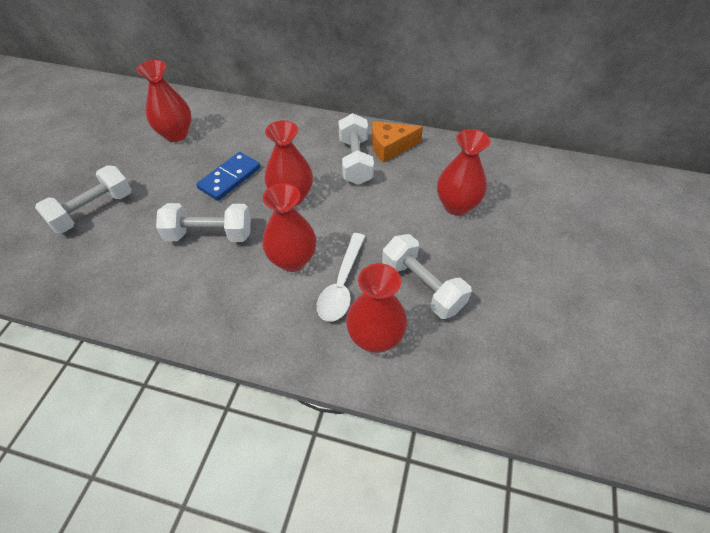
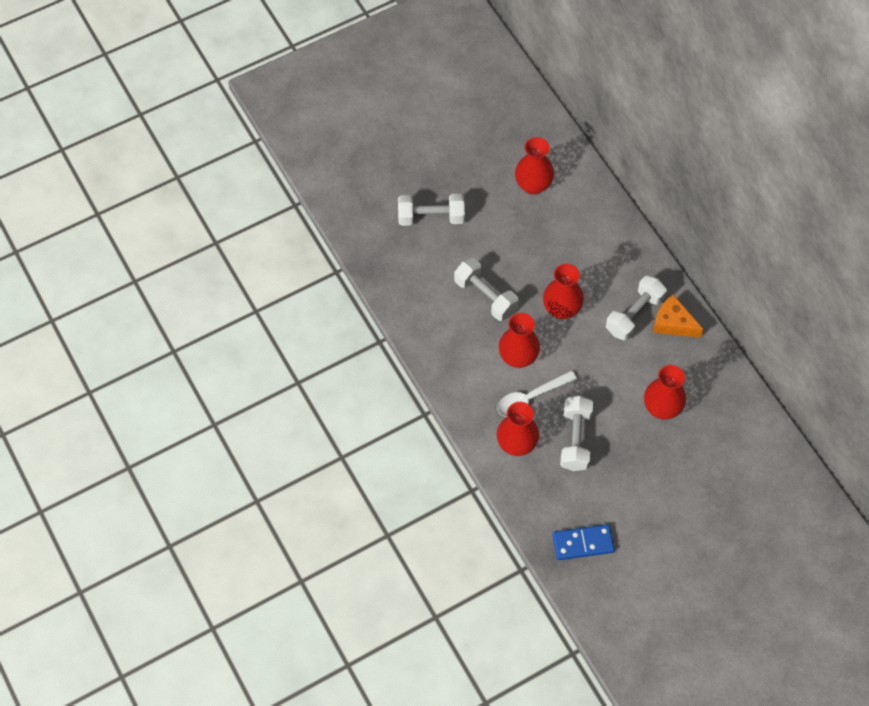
camera: 45 degrees right, 10 degrees up
(230, 178) = (536, 259): blue domino -> blue domino (583, 543)

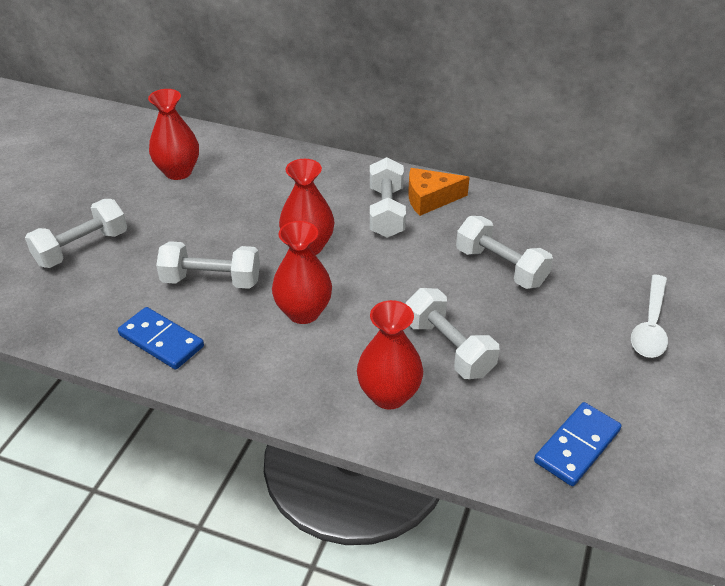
camera: 40 degrees left, 20 degrees down
(428, 322) = (161, 341): none -> blue domino
(530, 398) = (357, 341): white spoon -> white spoon (650, 326)
(662, 408) = (500, 267): red vase -> white dumbbell

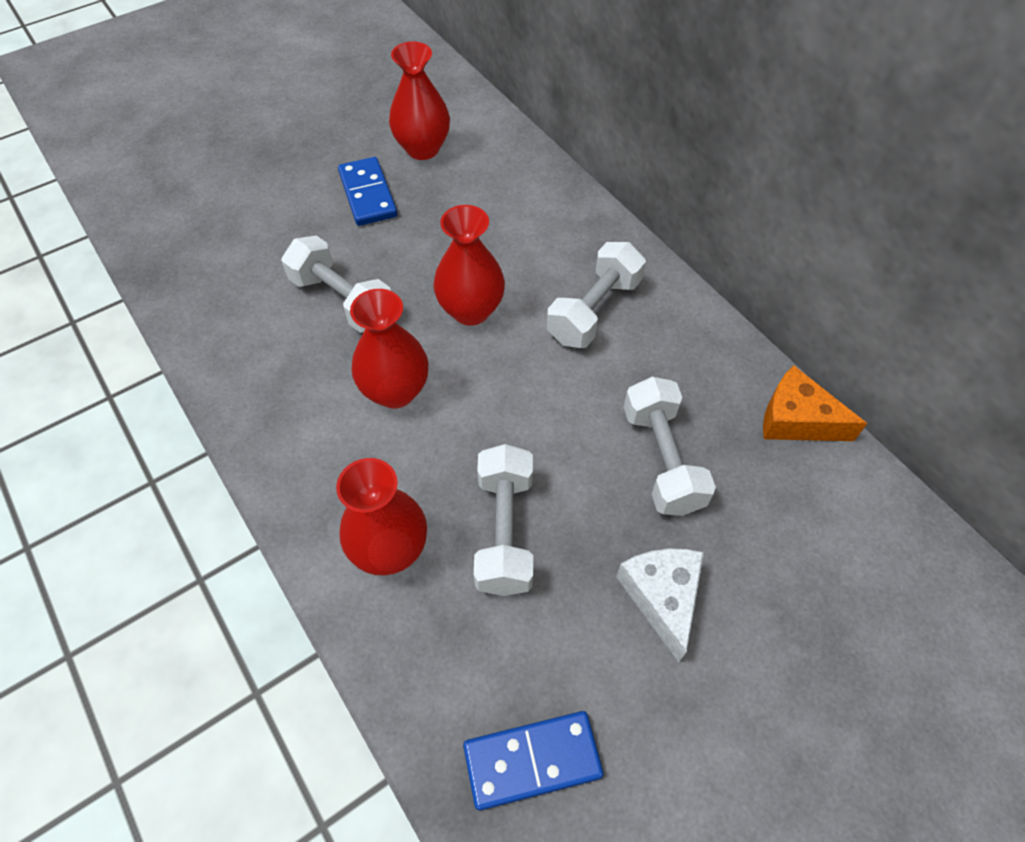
camera: 35 degrees right, 15 degrees up
(82, 248) = (262, 197): white dumbbell -> none
(161, 341) = (239, 345): blue domino -> blue domino (367, 194)
(430, 199) = (660, 318): orange cheese -> orange cheese (797, 419)
(566, 331) = (662, 597): none -> white cheese
(650, 326) = (780, 659): white spoon -> none

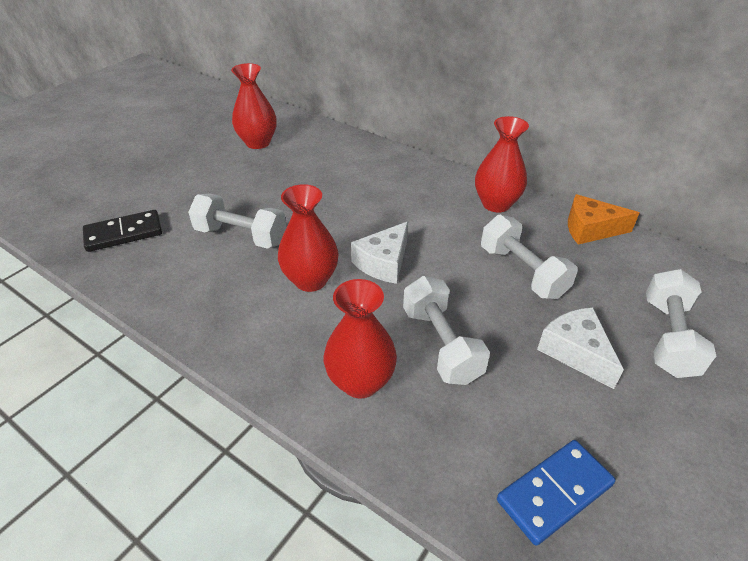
camera: 20 degrees left, 15 degrees down
(214, 258) = (124, 233): none -> black domino
(367, 194) = (230, 174): blue domino -> none
(471, 310) = (340, 221): red vase -> red vase (496, 204)
(494, 391) = (383, 262): none -> white cheese
(594, 310) = (425, 202): white dumbbell -> white dumbbell (668, 337)

